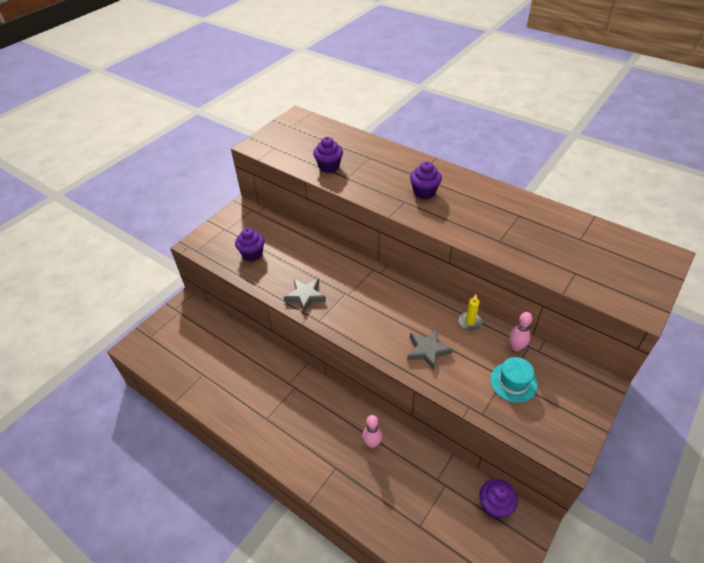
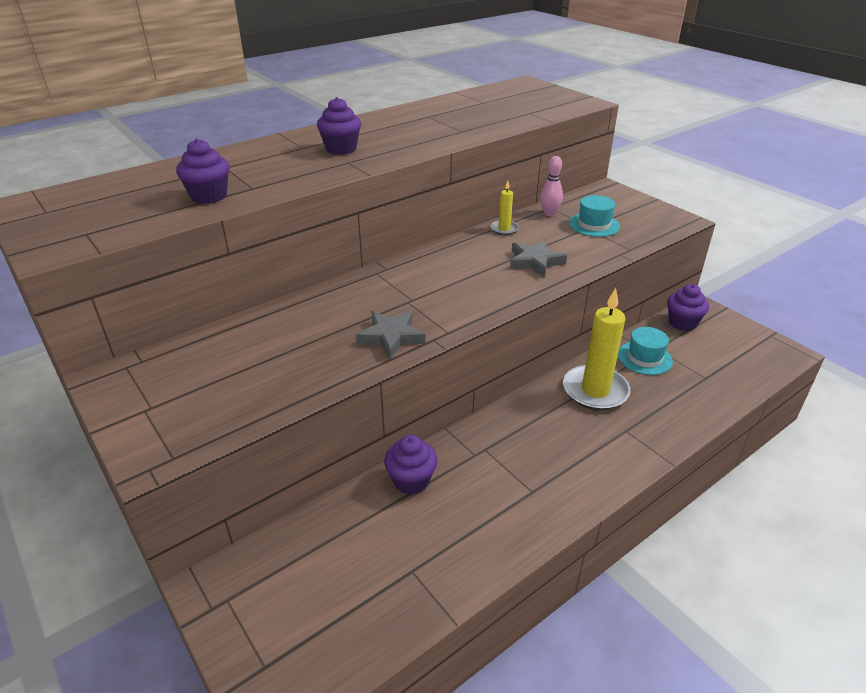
camera: 75 degrees left, 10 degrees down
(252, 254) = (250, 380): purple cupcake -> purple cupcake (411, 481)
(372, 443) = (595, 390): pink bowling pin -> yellow candle
(427, 475) = (644, 358): none -> turquoise hat

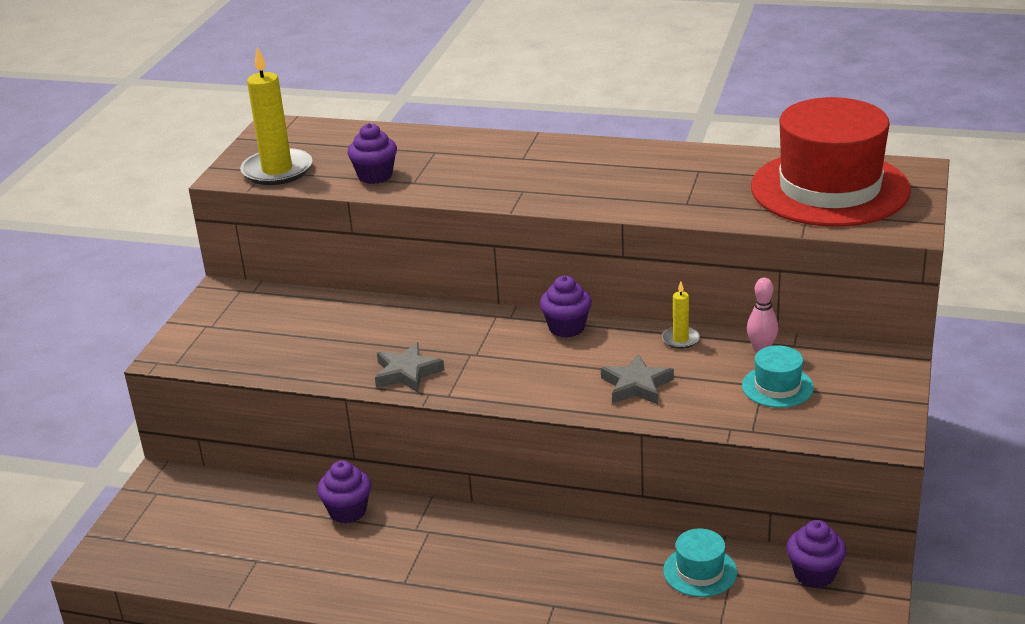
camera: 55 degrees right, 5 degrees down
(341, 149) = (545, 174): purple cupcake -> purple cupcake (566, 327)
(511, 100) = (829, 189): none -> red hat
(595, 390) = (595, 560): yellow candle -> yellow candle (277, 170)

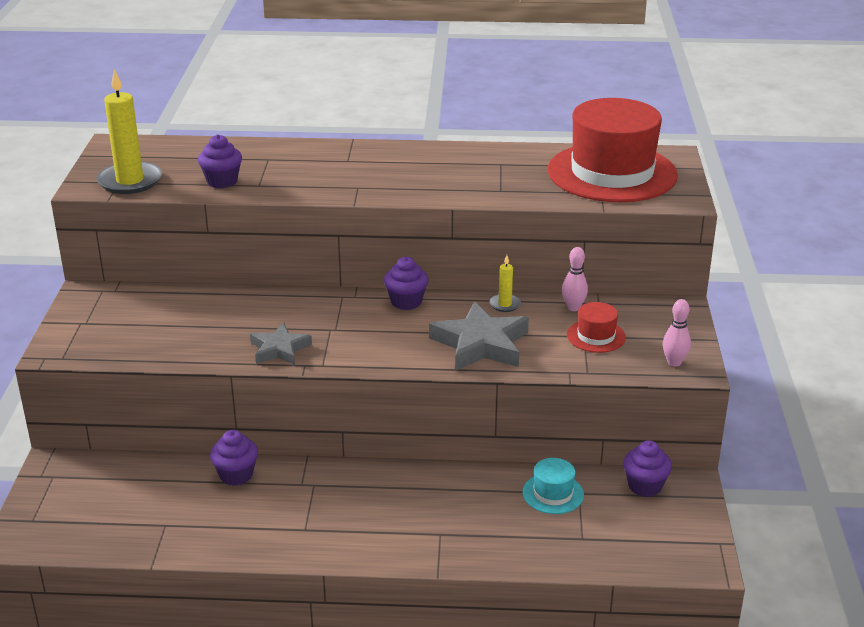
camera: 15 degrees left, 0 degrees up
(636, 385) = (480, 344): grey star -> grey star, size x1.63
(777, 387) = (596, 336): turquoise hat -> red hat
(863, 427) = (674, 362): none -> pink bowling pin

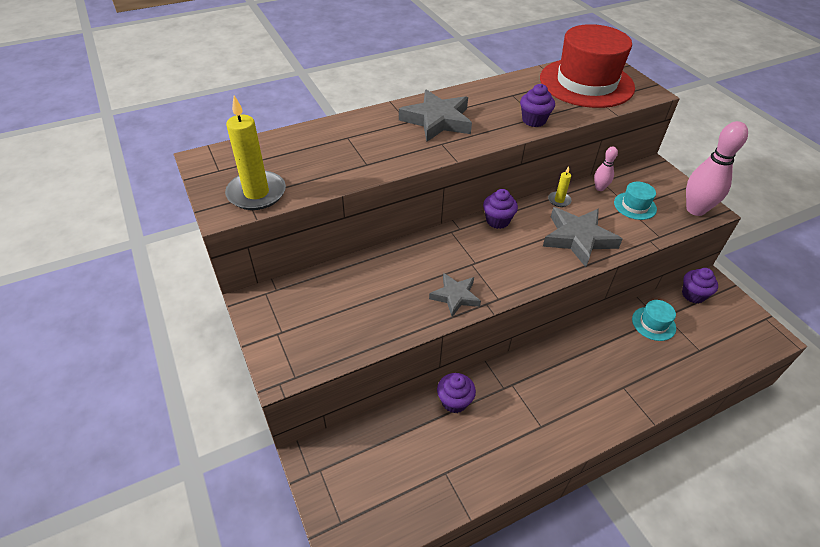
camera: 30 degrees left, 15 degrees up
(222, 181) = (334, 169): purple cupcake -> purple cupcake (534, 120)
(380, 167) = (437, 120): none -> grey star
(596, 336) = (635, 206): red hat -> turquoise hat
(674, 362) = (695, 209): pink bowling pin -> pink bowling pin, size x1.97

